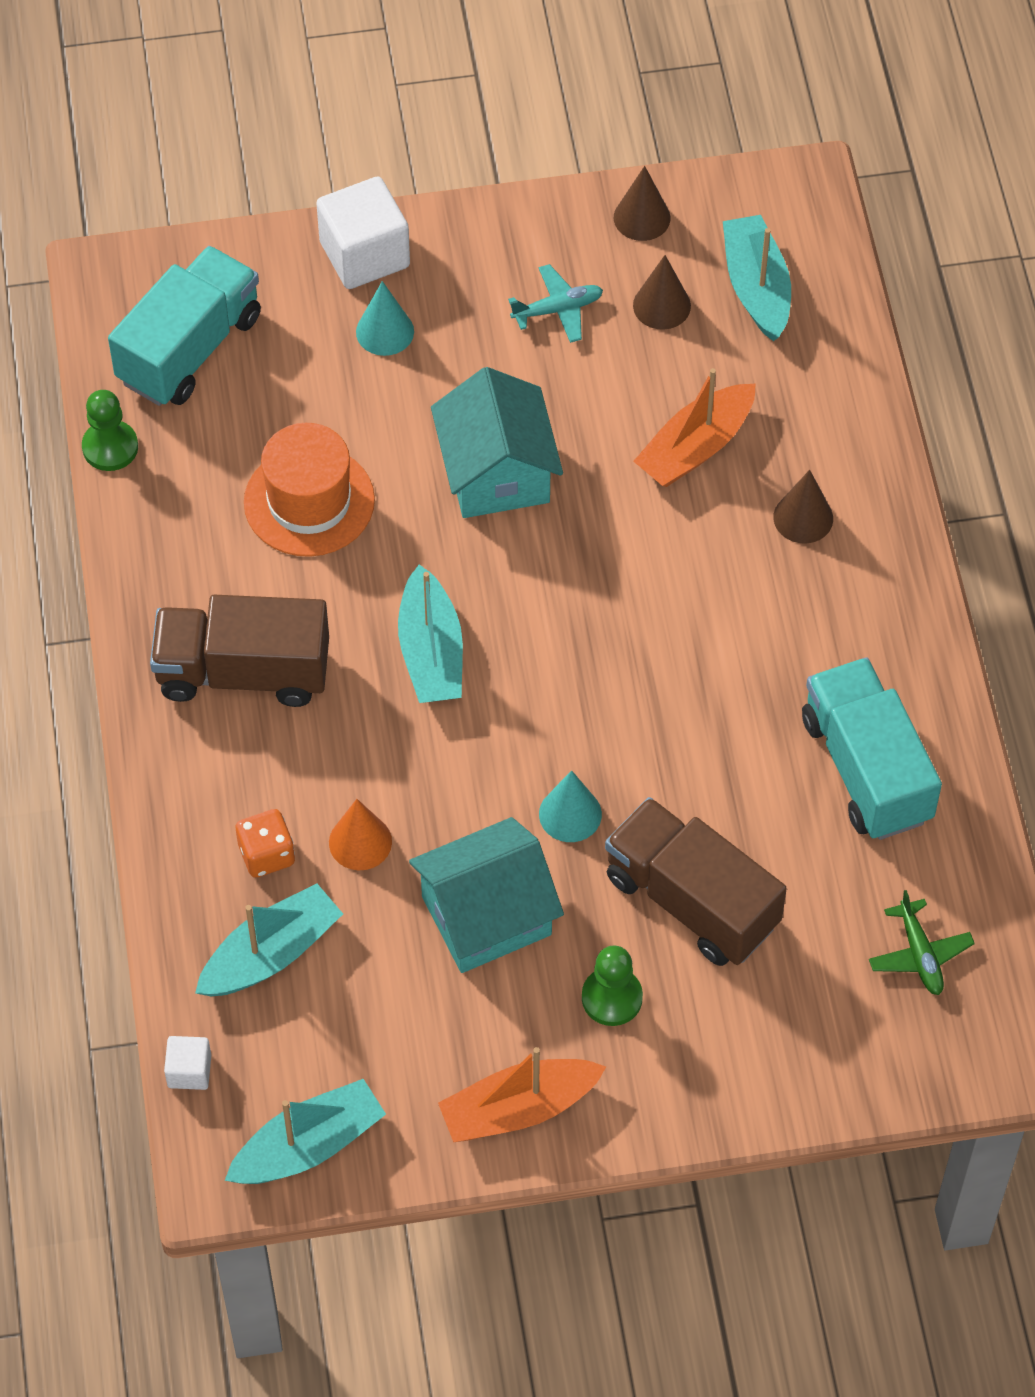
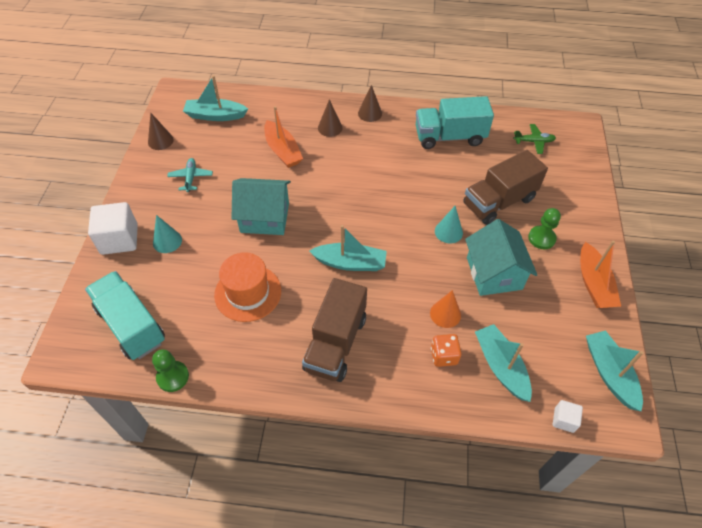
camera: 75 degrees left, 5 degrees down
(661, 305) = (208, 145): brown cone -> brown cone (370, 113)

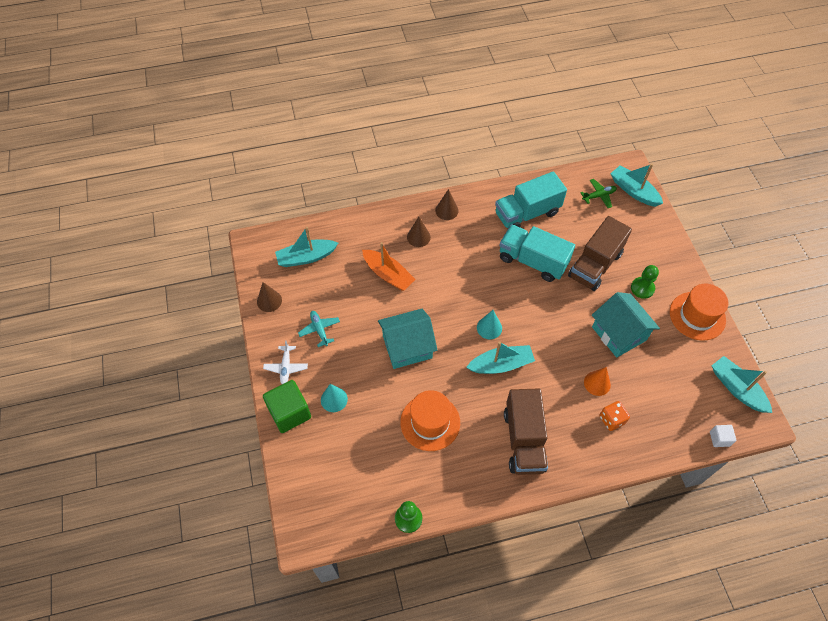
camera: 20 degrees left, 5 degrees up
(119, 239) = (289, 413): white cube -> green cube
(131, 325) = (347, 487): turquoise truck -> turquoise truck (532, 261)
(141, 199) = (286, 367): none -> white plane
(448, 232) = (567, 307): turquoise cone -> turquoise cone (489, 328)
(500, 366) = (657, 412): turquoise boat -> turquoise boat (633, 191)
(593, 283) = (697, 316): orange boat -> orange hat

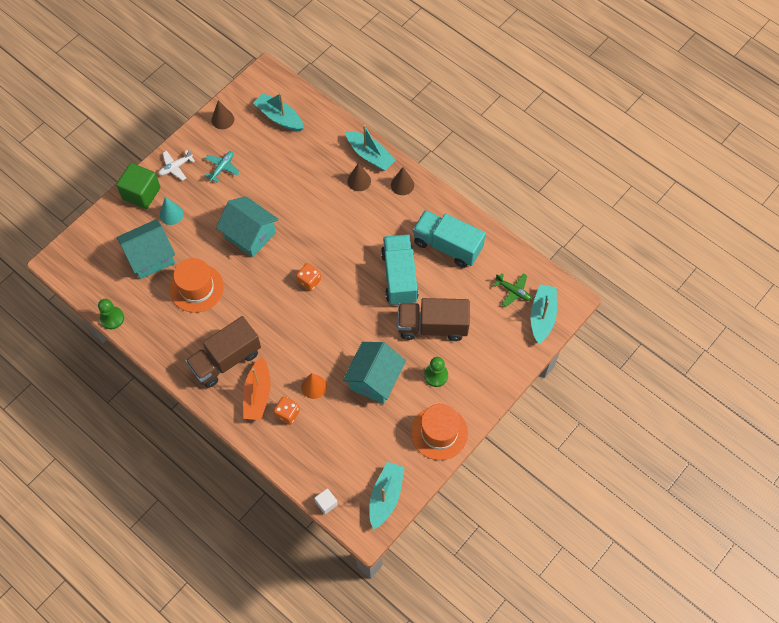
camera: 55 degrees right, 5 degrees up
(366, 444) = (150, 257): none -> turquoise house
(388, 274) = (306, 182): orange boat -> orange boat (258, 394)
(489, 328) = (309, 281): turquoise cone -> orange dice
(501, 364) = (281, 308): turquoise boat -> turquoise boat (370, 155)

